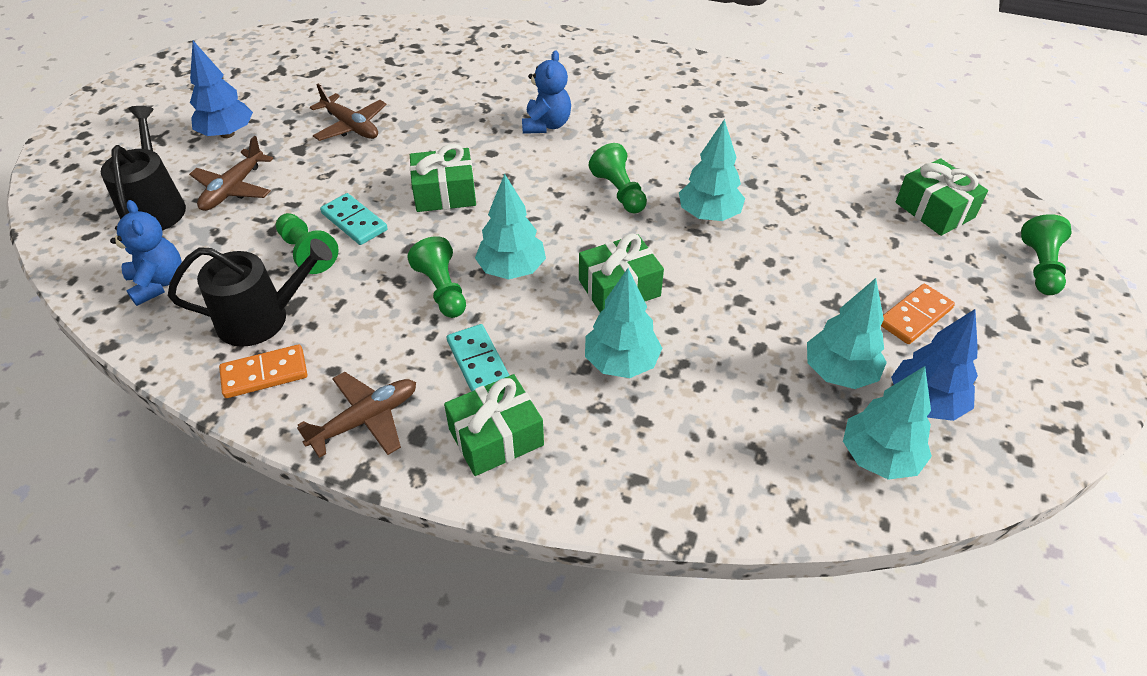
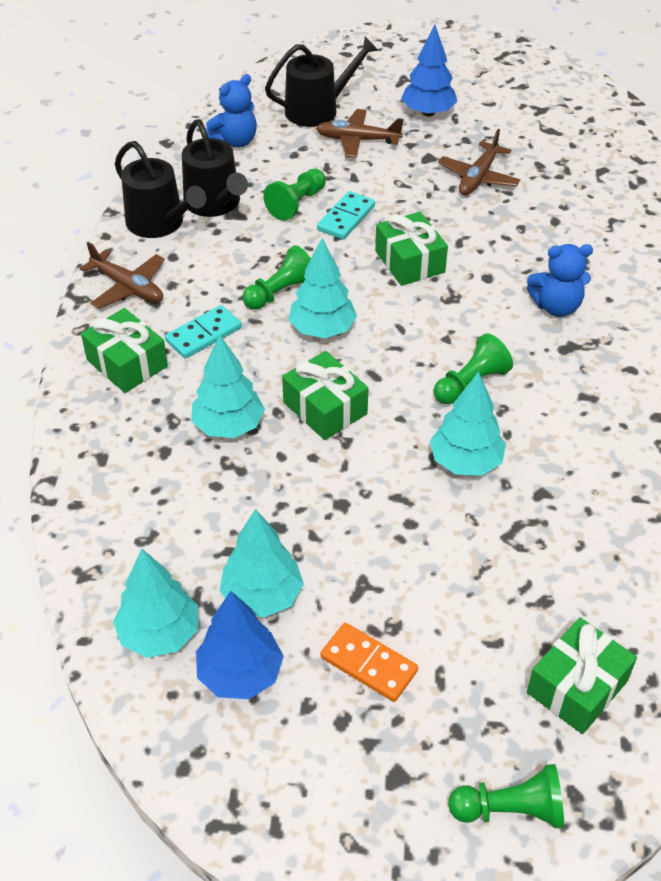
camera: 75 degrees right, 0 degrees up
(264, 374) = (160, 223): orange domino -> black watering can

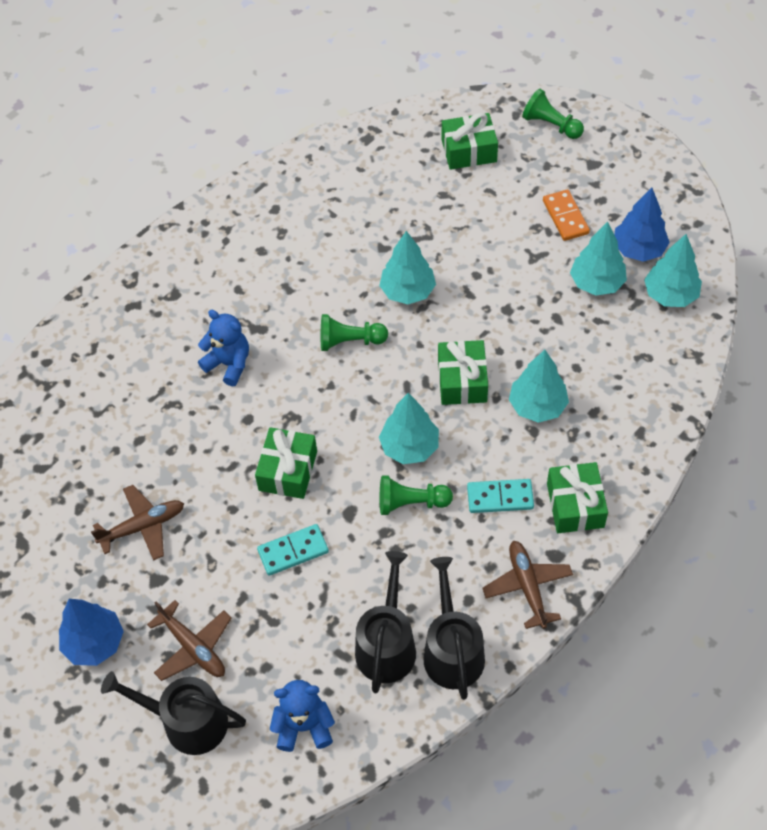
camera: 140 degrees left, 10 degrees up
(297, 204) = (318, 596): green pawn -> none

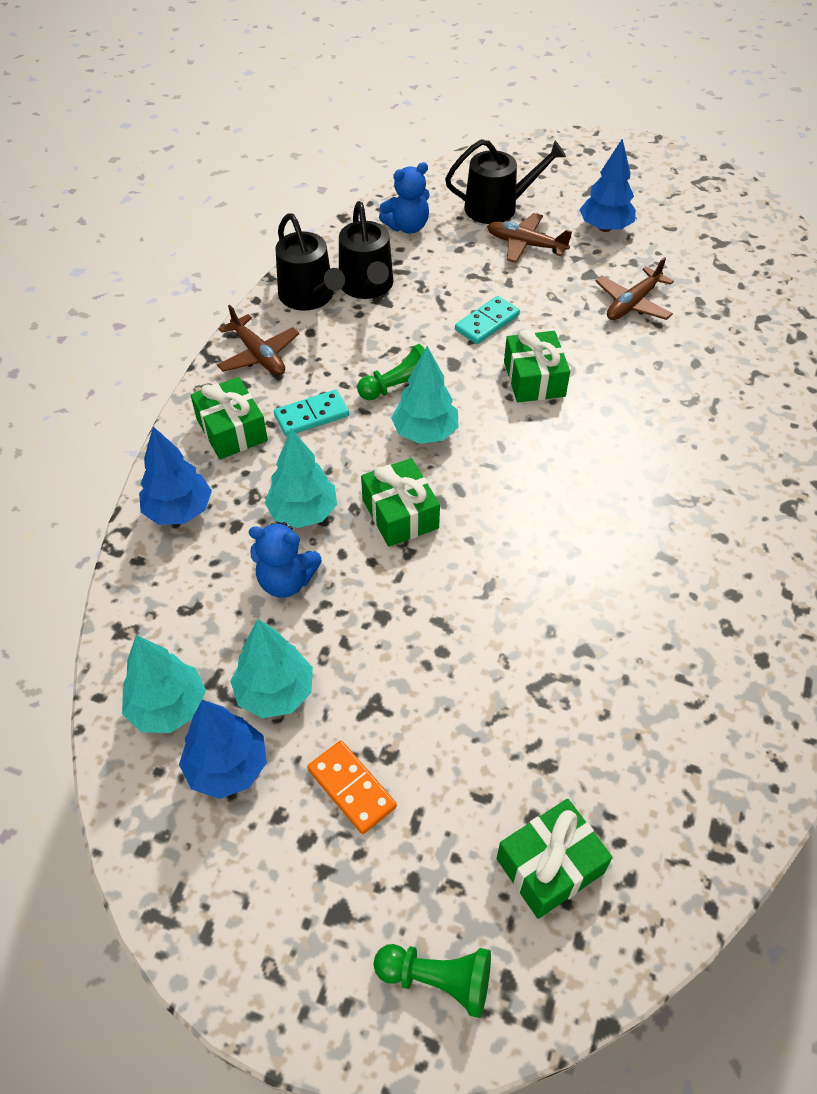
camera: 155 degrees right, 5 degrees down
(229, 364) = (666, 454): blue teddy bear -> blue teddy bear (286, 581)
(350, 341) = (551, 518): green pawn -> none
(408, 291) = (518, 599): turquoise tree -> none
(637, 439) = (179, 511): none -> blue tree

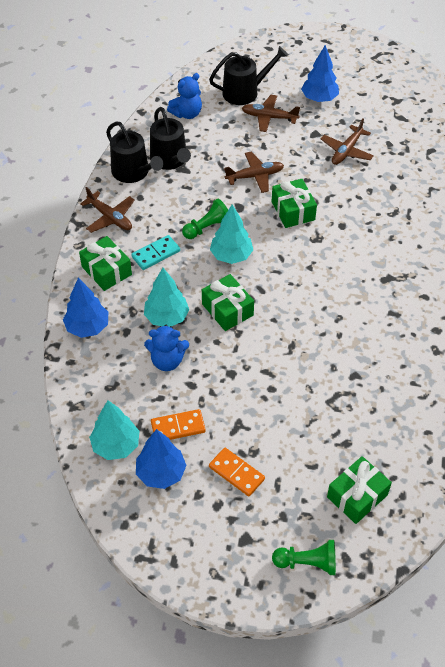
camera: 10 degrees left, 0 degrees up
(275, 692) = (178, 427): turquoise tree -> orange domino
(487, 323) = (255, 176): turquoise domino -> brown plane

